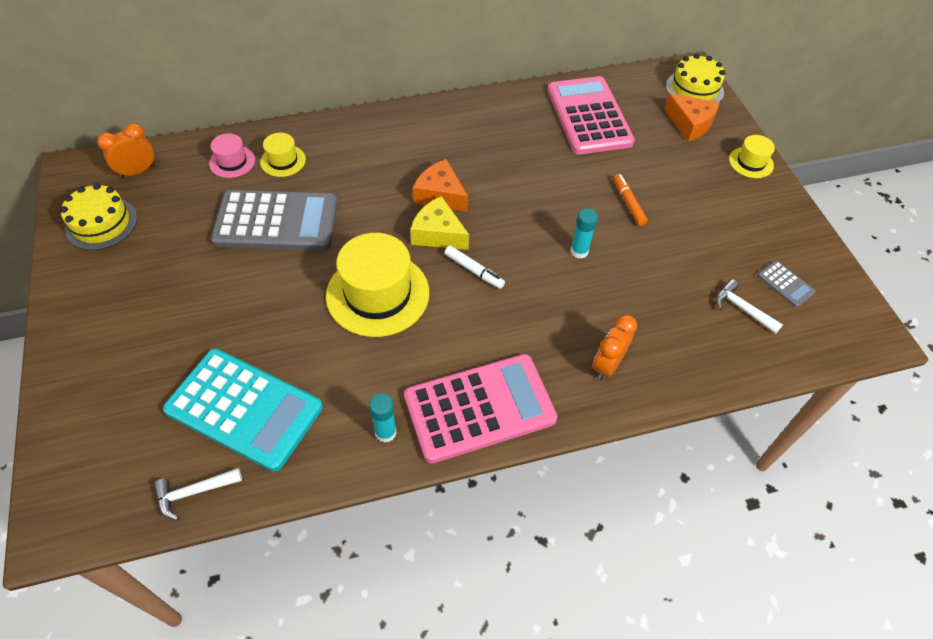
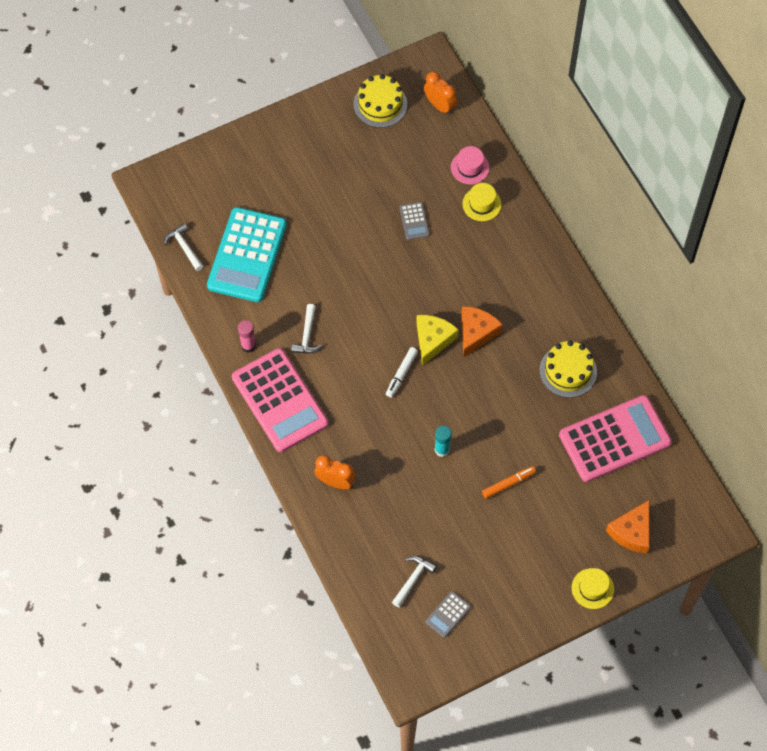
camera: 80 degrees right, 10 degrees up
(276, 221) = (414, 221): grey calculator -> grey calculator, size x0.42
(378, 294) = (361, 311): yellow hat -> none
(385, 432) = (248, 345): turquoise glue stick -> pink glue stick
(392, 358) = (307, 335): none -> white hammer
(694, 89) = (688, 534): yellow cake -> yellow cake (568, 371)

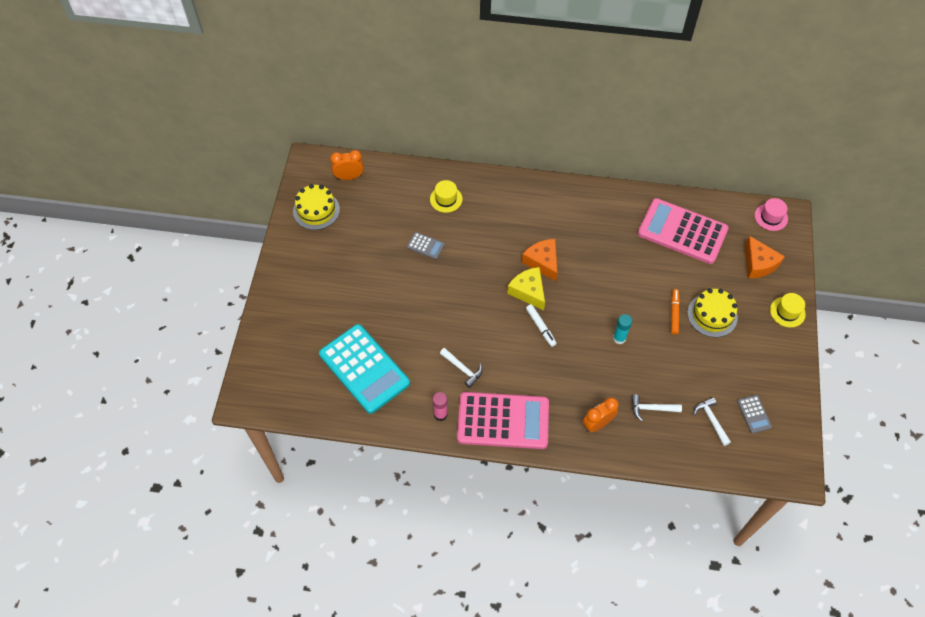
camera: 55 degrees left, 5 degrees down
(184, 247) = (321, 408): white hammer -> white hammer (651, 408)
(470, 167) = (412, 189): pink hat -> pink hat (771, 217)
(568, 371) = (612, 227): yellow cake -> yellow cake (712, 315)
(614, 439) = (682, 232): pink calculator -> pink calculator turned 75 degrees counterclockwise

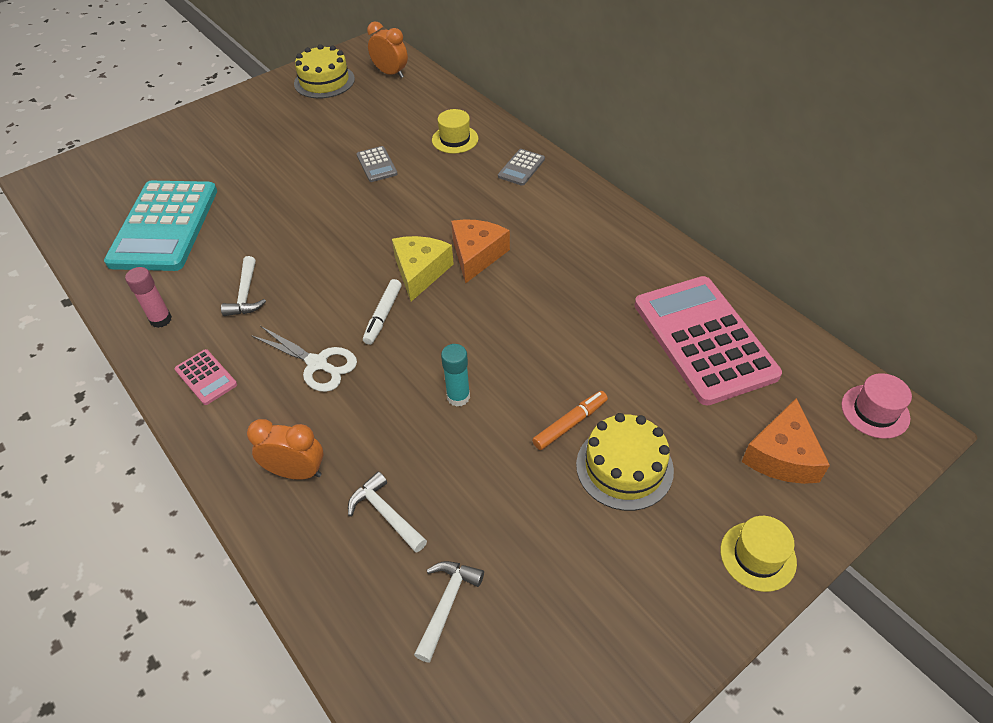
camera: 45 degrees right, 10 degrees down
(503, 421) = (206, 377): pink calculator -> pink calculator, size x0.42
(543, 373) = (317, 364): none -> white scissors
(754, 414) = (522, 656): grey calculator -> grey calculator (521, 168)

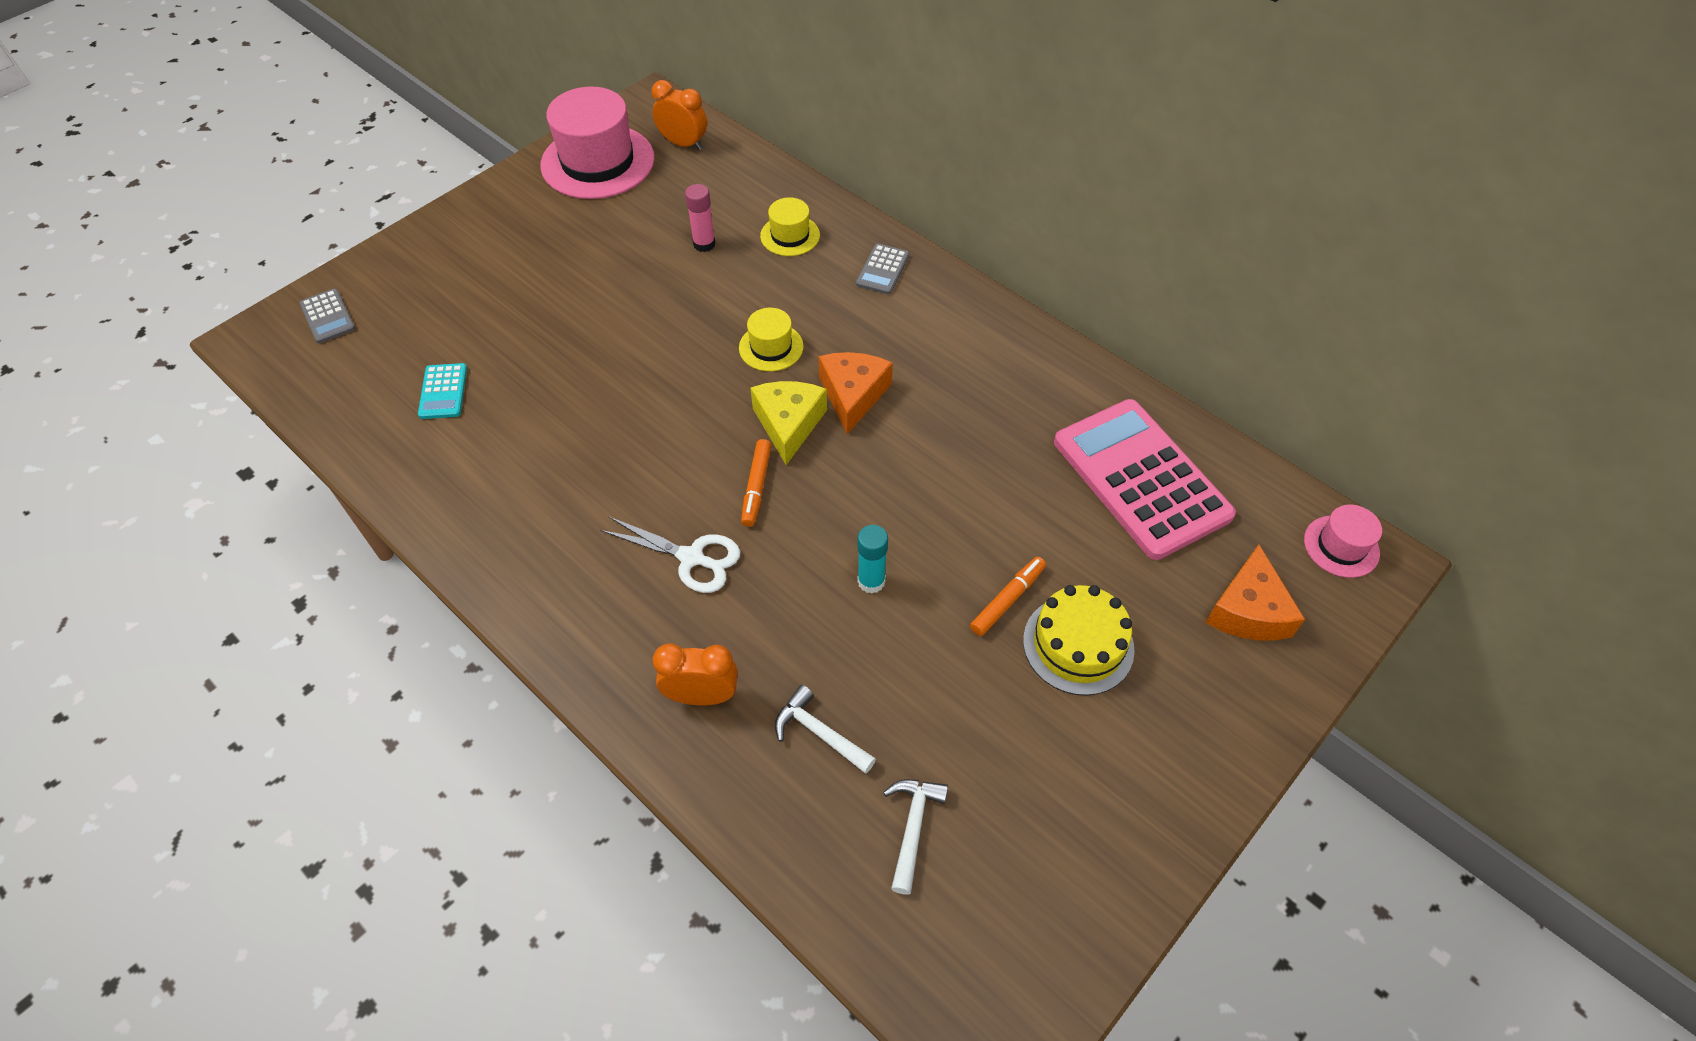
camera: 10 degrees left, 5 degrees up
(161, 319) = (477, 520): pink glue stick -> pink glue stick (704, 244)
(164, 226) = (443, 391): turquoise calculator -> turquoise calculator, size x0.42
(206, 377) = (558, 590): pink calculator -> none
(246, 295) = (577, 476): white hammer -> none
(324, 81) = (597, 162): yellow cake -> pink hat
(377, 165) = (698, 280): grey calculator -> grey calculator (328, 316)
(383, 315) = (756, 487): white marker -> orange marker
(758, 556) = (1239, 729): yellow hat -> yellow hat (771, 347)

